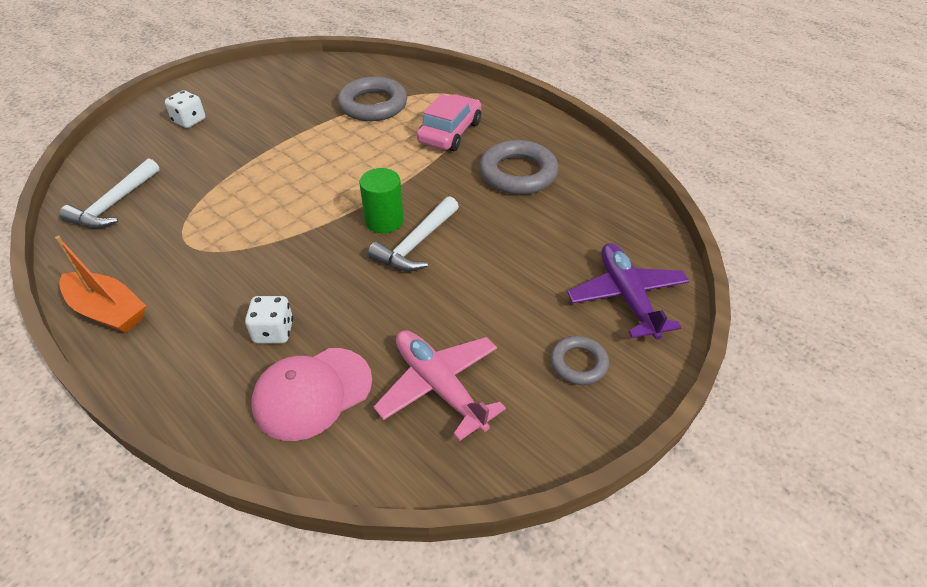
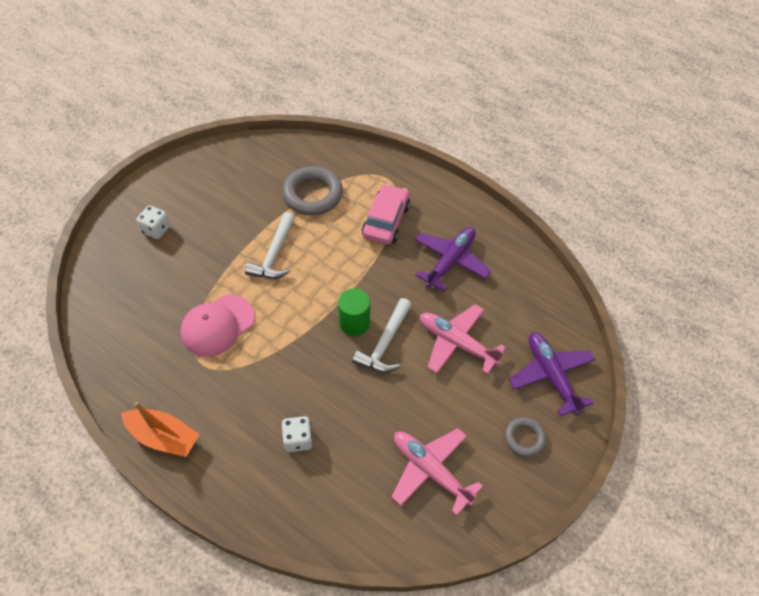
camera: 10 degrees left, 10 degrees up
(114, 204) = (126, 330): white hammer -> white hammer (274, 254)
(312, 393) = (342, 488): pink cap -> pink cap (217, 325)
(507, 251) = (456, 343): none -> pink plane
(518, 173) = (450, 261): grey ring -> purple plane

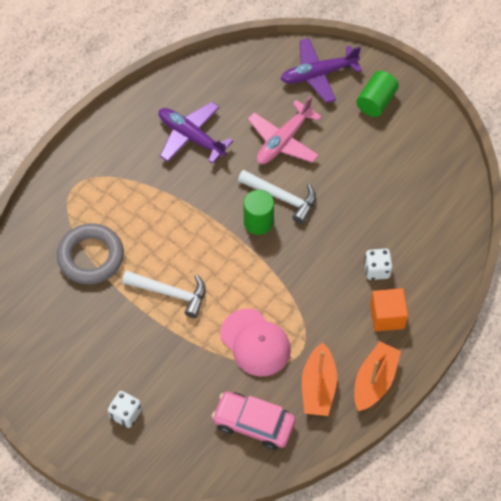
camera: 85 degrees left, 5 degrees up
(163, 382) = (318, 387): none -> orange boat
(240, 450) = (387, 316): none -> orange cube
(386, 221) = (135, 189): pink car -> pink car (253, 423)
(430, 470) = (404, 171): pink plane -> none
(524, 438) = (376, 101): grey ring -> green cylinder

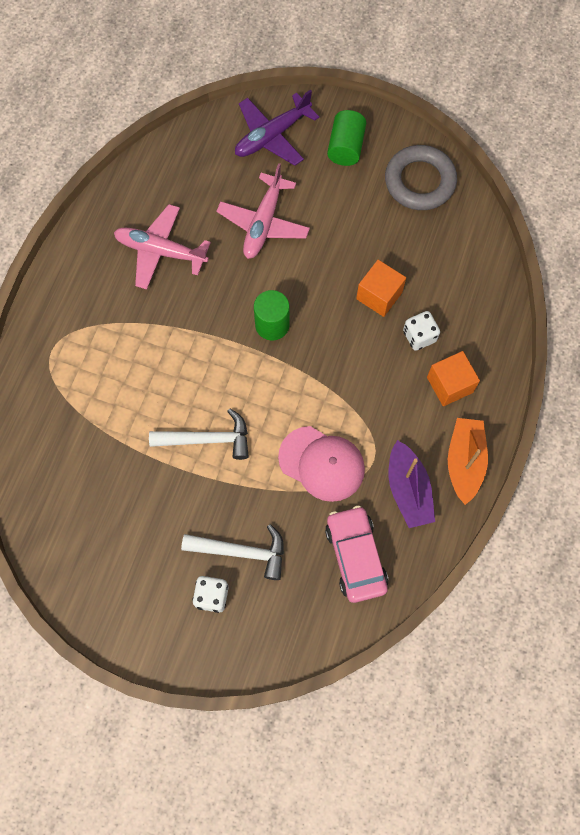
camera: 20 degrees left, 10 degrees up
(91, 257) = (102, 427): grey ring -> grey ring (420, 181)
(191, 137) = (160, 251): purple plane -> pink plane
(253, 423) = (355, 556): pink car -> pink car turned 75 degrees clockwise
(281, 197) = (286, 288): white hammer -> white hammer (241, 551)
(318, 387) = (408, 490): orange boat -> purple boat
(356, 227) = (379, 295): none -> orange cube

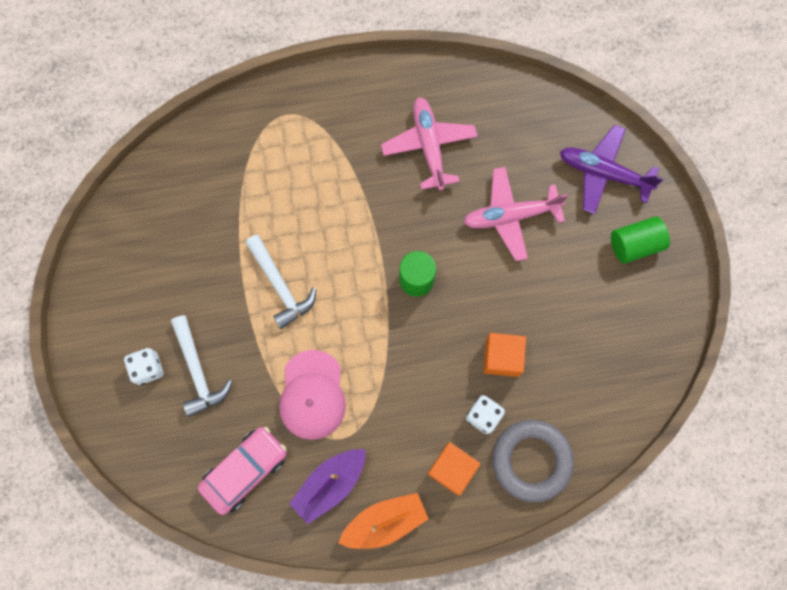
camera: 60 degrees right, 5 degrees up
(420, 181) = (643, 331): grey ring -> grey ring (531, 460)

